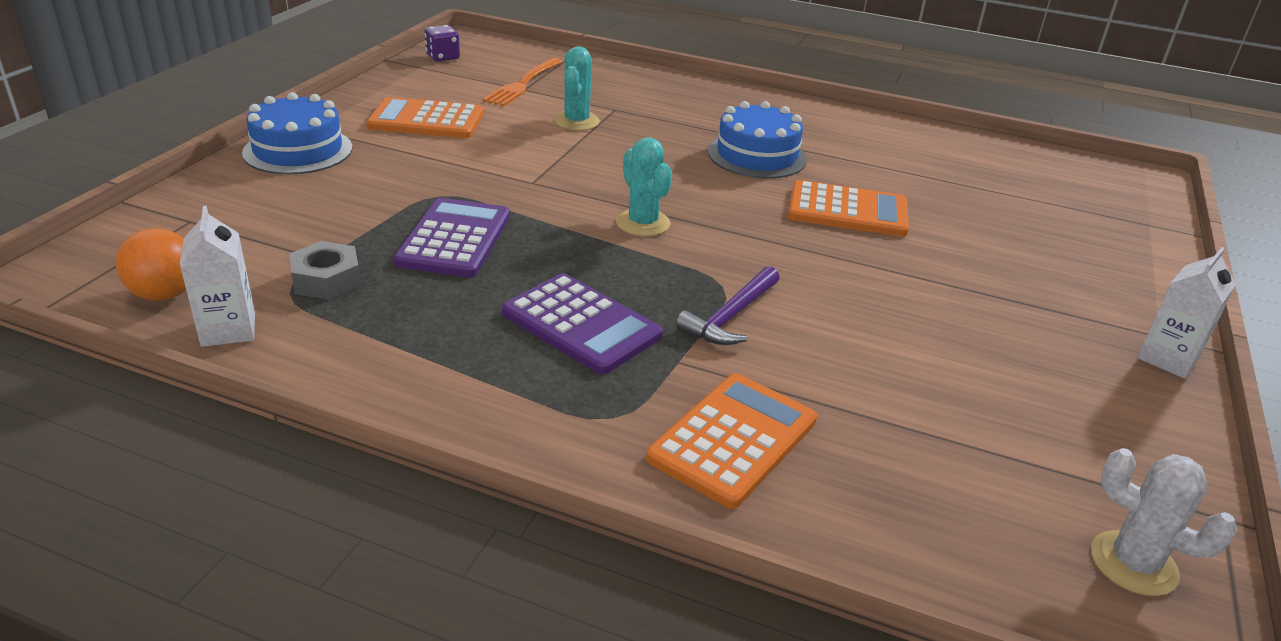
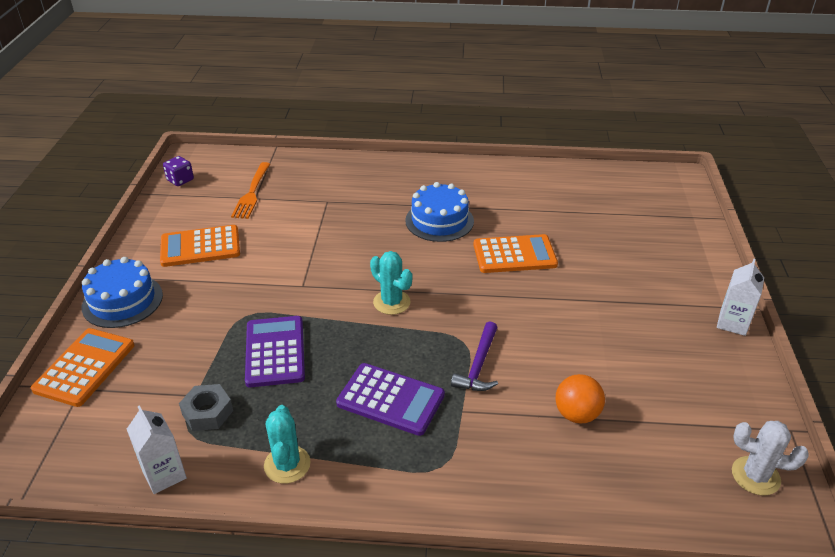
camera: 15 degrees left, 5 degrees up
(165, 294) = (102, 458): orange ball -> orange ball (576, 414)
(576, 121) = (306, 220): turquoise cactus -> turquoise cactus (287, 464)
(733, 439) = (517, 460): orange calculator -> orange calculator (84, 367)

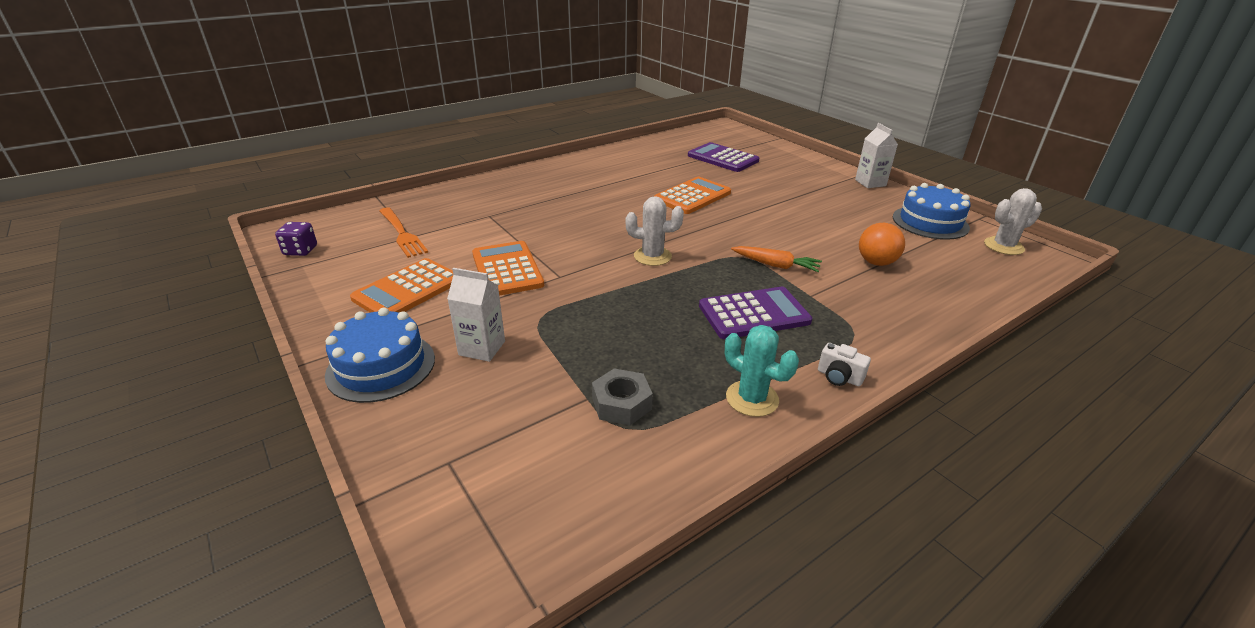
camera: 40 degrees left, 5 degrees down
(84, 367) = (422, 442): orange calculator -> orange calculator (507, 269)
(164, 474) = (660, 474): white carton -> white carton (482, 348)
(275, 352) = (610, 330): purple calculator -> purple calculator (722, 158)
(370, 491) = (839, 377): none -> white camera
(391, 302) = (652, 256): turquoise cactus -> white cactus
(439, 221) = (606, 196): blue cake -> blue cake (930, 222)
(478, 365) = (775, 265): purple hammer -> orange carrot

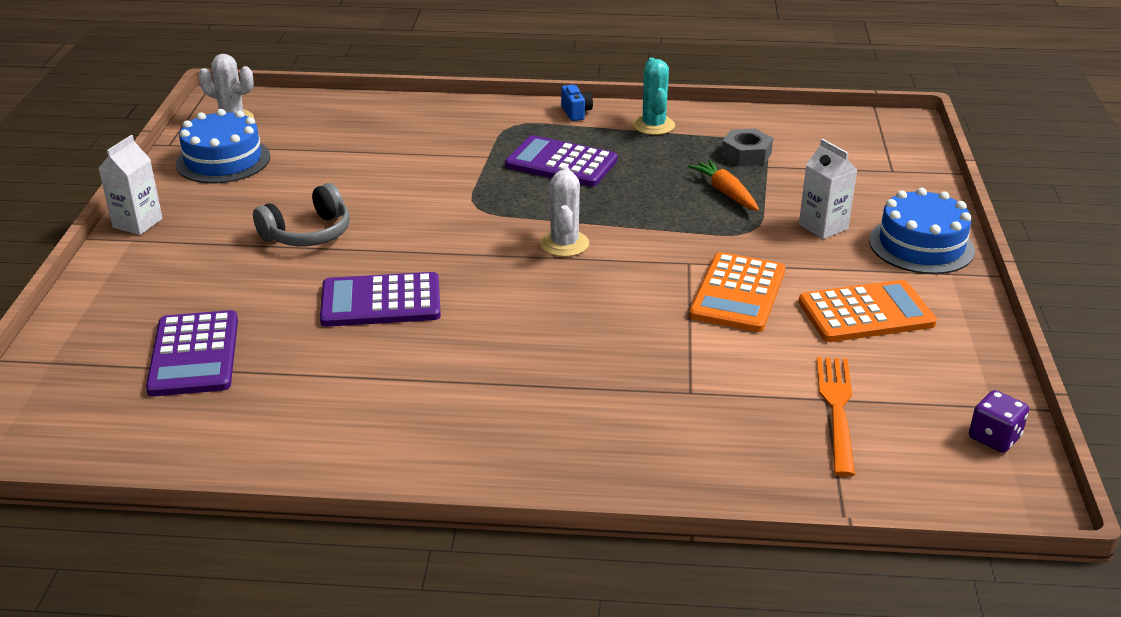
camera: 140 degrees left, 0 degrees up
(652, 256) = (564, 244): white cactus -> white cactus turned 45 degrees clockwise
(692, 196) = (381, 302): orange calculator -> purple calculator
(775, 265) = (464, 187): orange carrot -> orange carrot (726, 193)
(791, 208) = (308, 233): none -> grey headphones
(839, 377) = (576, 112): white camera -> blue camera
(876, 262) = (373, 153): orange ball -> none

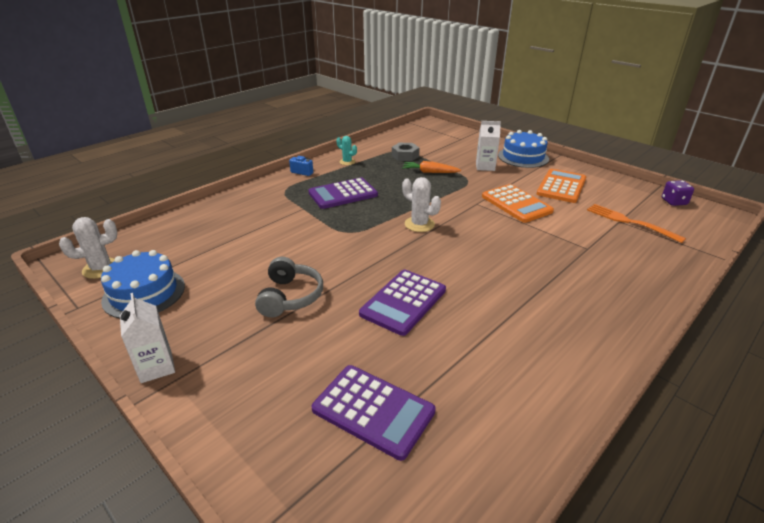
camera: 50 degrees left, 0 degrees up
(653, 125) = (347, 162): turquoise cactus -> turquoise cactus, size x0.67

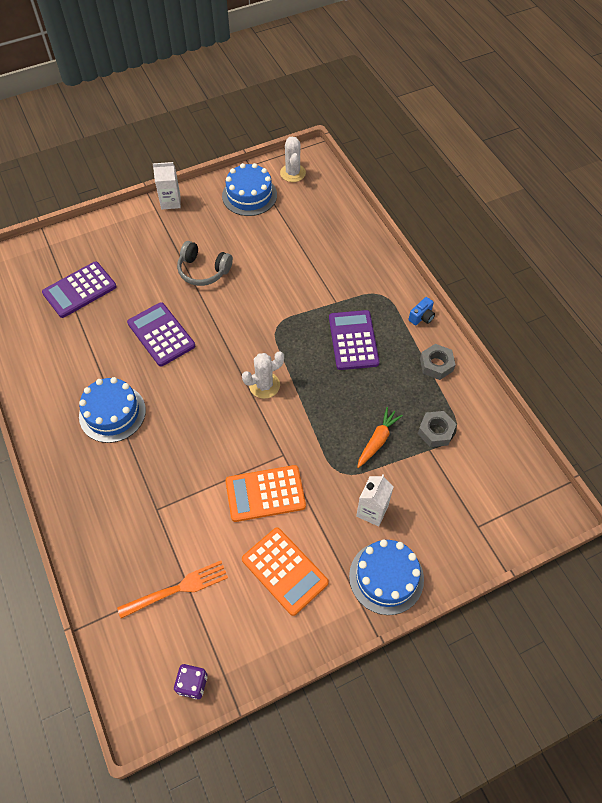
camera: 110 degrees right, 25 degrees up
(347, 162) = (436, 365): turquoise cactus -> grey nut
(528, 306) = (112, 413): none -> blue cake

